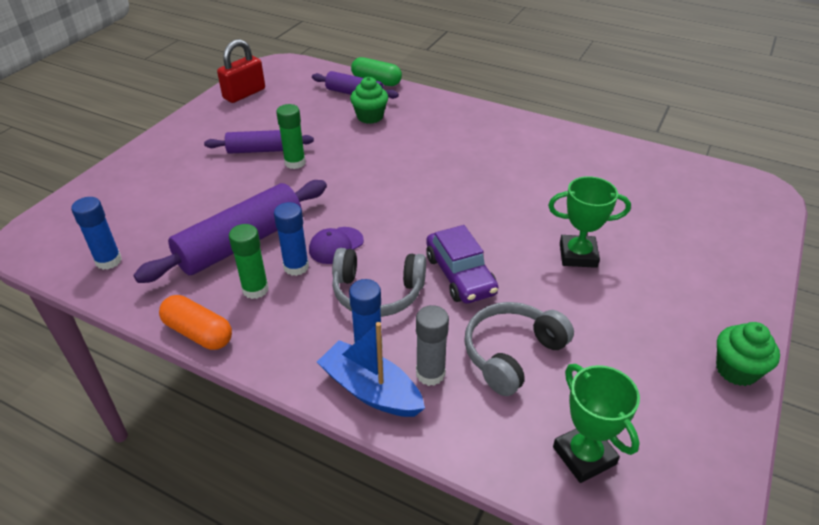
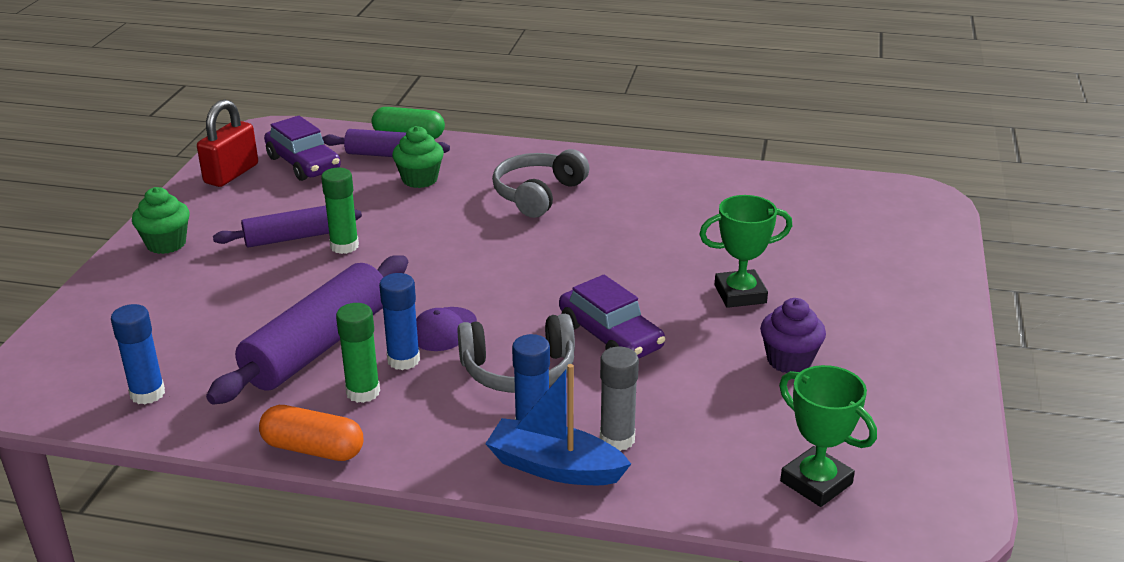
camera: 15 degrees left, 10 degrees down
(295, 93) = (303, 163): none -> purple car
(511, 353) = (702, 403): grey headphones -> grey headphones (537, 194)
(599, 326) = (789, 360): none -> purple cupcake
(736, 370) = (948, 376): green cupcake -> green cupcake (166, 244)

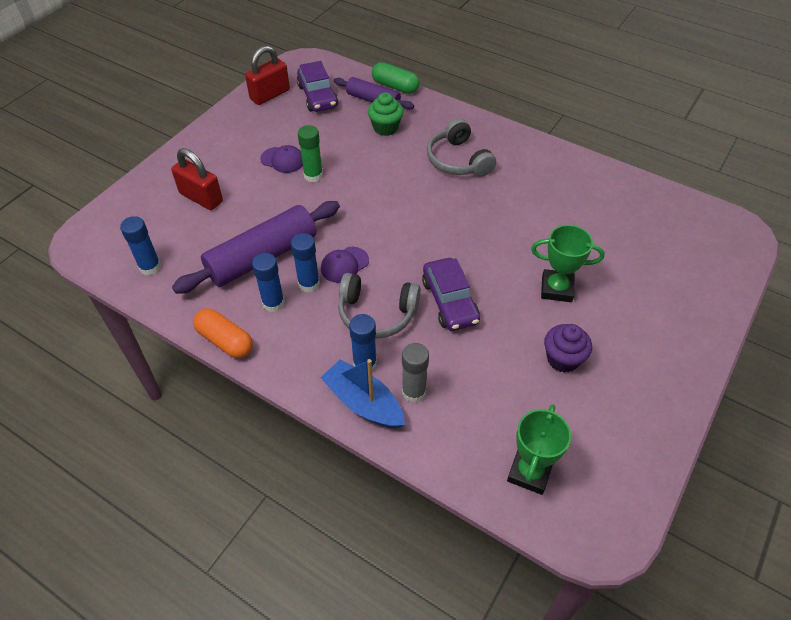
camera: 20 degrees right, 20 degrees up
(166, 244) = (208, 146): green cupcake -> none
(187, 301) = (201, 198): none -> red padlock
(290, 238) = (283, 160): purple rolling pin -> purple cap
(363, 392) = (273, 303): green glue stick -> blue glue stick
(537, 194) = (458, 160): grey headphones -> grey headphones turned 75 degrees counterclockwise
(816, 482) = (529, 472): green trophy -> green trophy turned 45 degrees clockwise

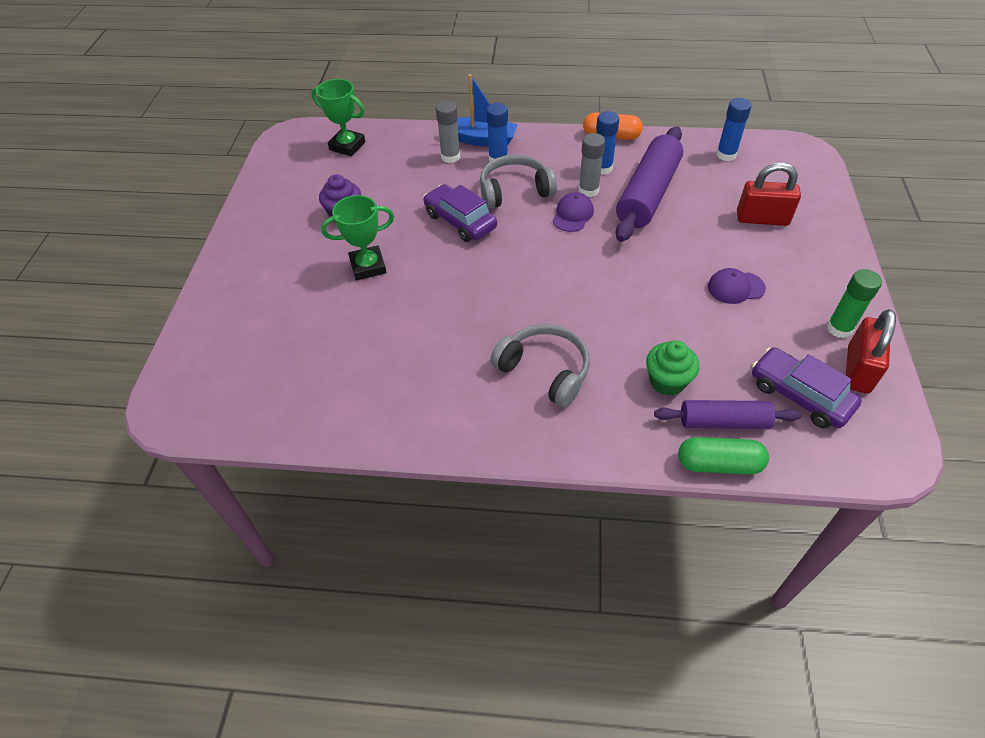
camera: 155 degrees right, 0 degrees up
(309, 284) = (588, 190): blue glue stick -> grey glue stick
(313, 175) = (685, 283): green glue stick -> green glue stick (839, 328)
(529, 472) = (347, 146): green trophy -> green trophy turned 60 degrees counterclockwise

